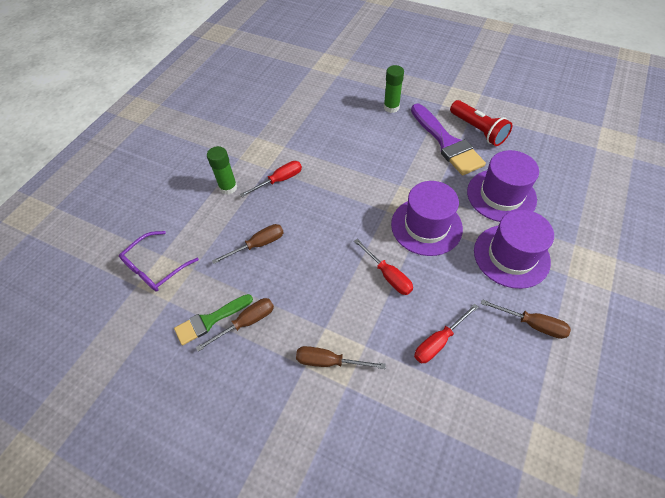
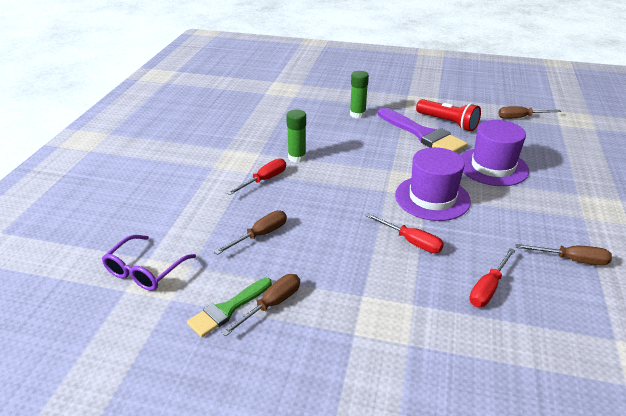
camera: 15 degrees left, 20 degrees down
(228, 187) = (209, 192): green glue stick -> green glue stick (297, 157)
(329, 361) = (380, 324): brown screwdriver -> brown screwdriver (520, 117)
(511, 256) = (525, 210): purple hat -> none

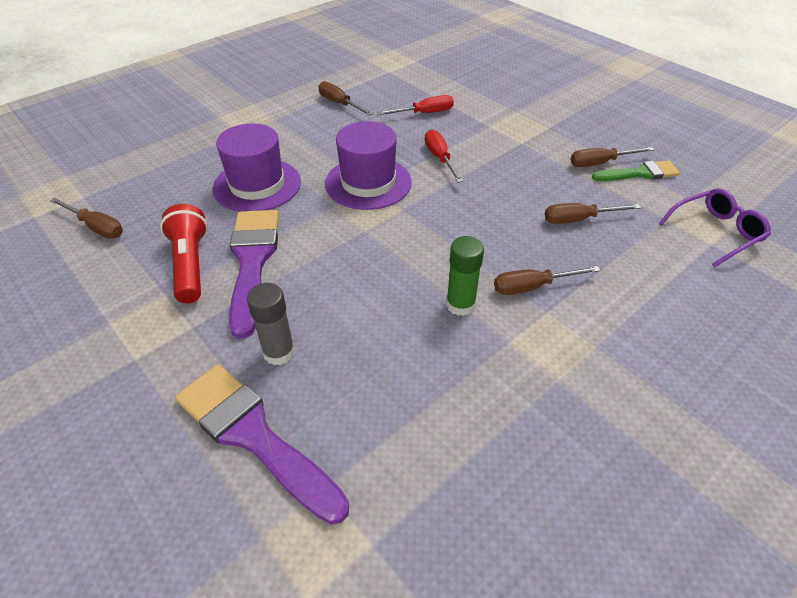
camera: 145 degrees left, 10 degrees up
(264, 180) = (532, 287): red screwdriver -> brown screwdriver
(333, 96) = (254, 436): none -> purple brush
(357, 114) = (279, 352): green glue stick -> grey glue stick

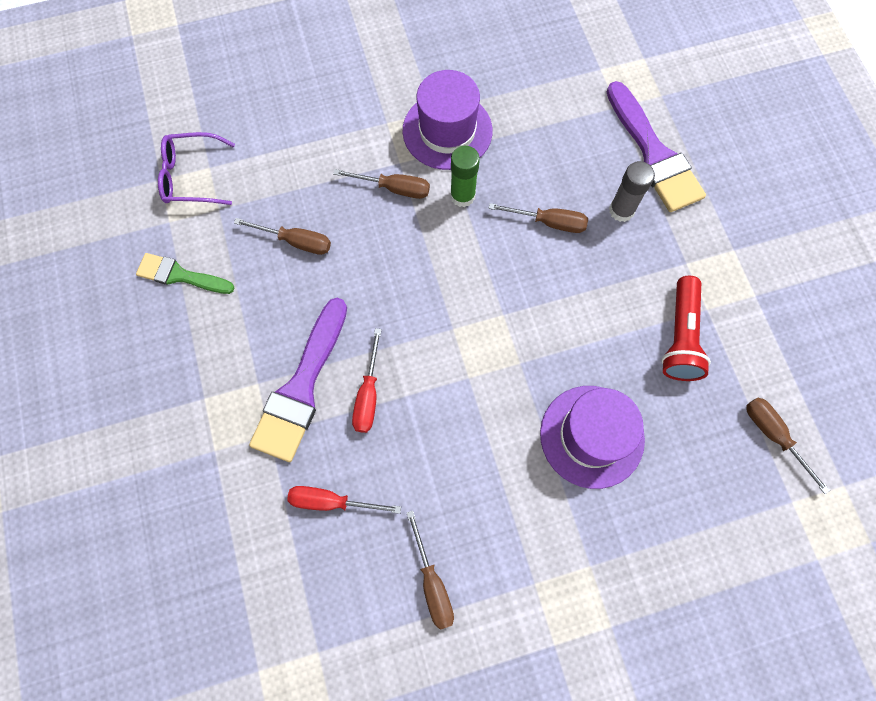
camera: 155 degrees left, 25 degrees up
(252, 262) = (621, 316): purple brush -> purple brush (301, 387)
(368, 183) = (468, 386): purple hat -> purple hat (447, 131)
(600, 163) = (204, 308): brown screwdriver -> brown screwdriver (548, 222)

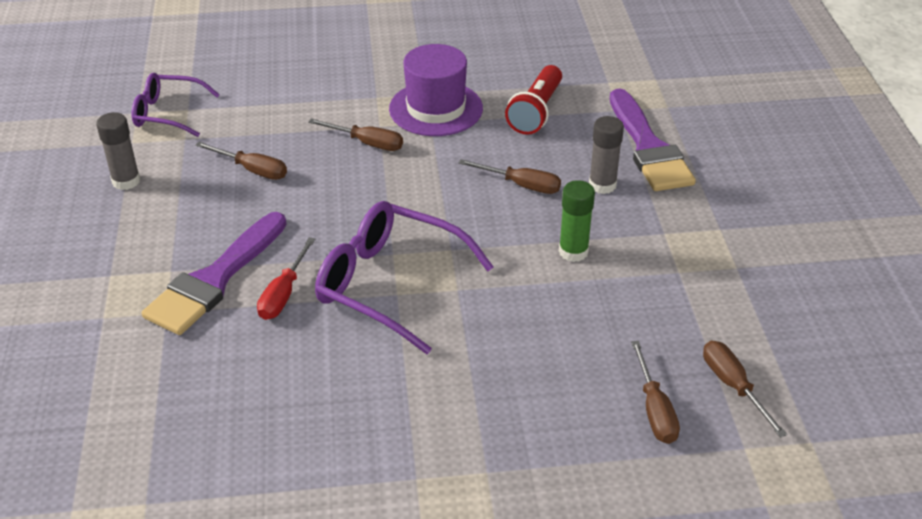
camera: 10 degrees right, 30 degrees down
(180, 275) = (126, 181): green brush -> grey glue stick
(331, 502) = (211, 375): red screwdriver -> none
(432, 583) = (298, 460): brown screwdriver -> brown screwdriver (654, 409)
(459, 367) = (389, 284): none -> purple glasses
(462, 196) = (436, 156): green glue stick -> green glue stick (573, 252)
(592, 436) = (520, 359): purple hat -> none
(680, 337) = (642, 290): red flashlight -> red flashlight (536, 112)

